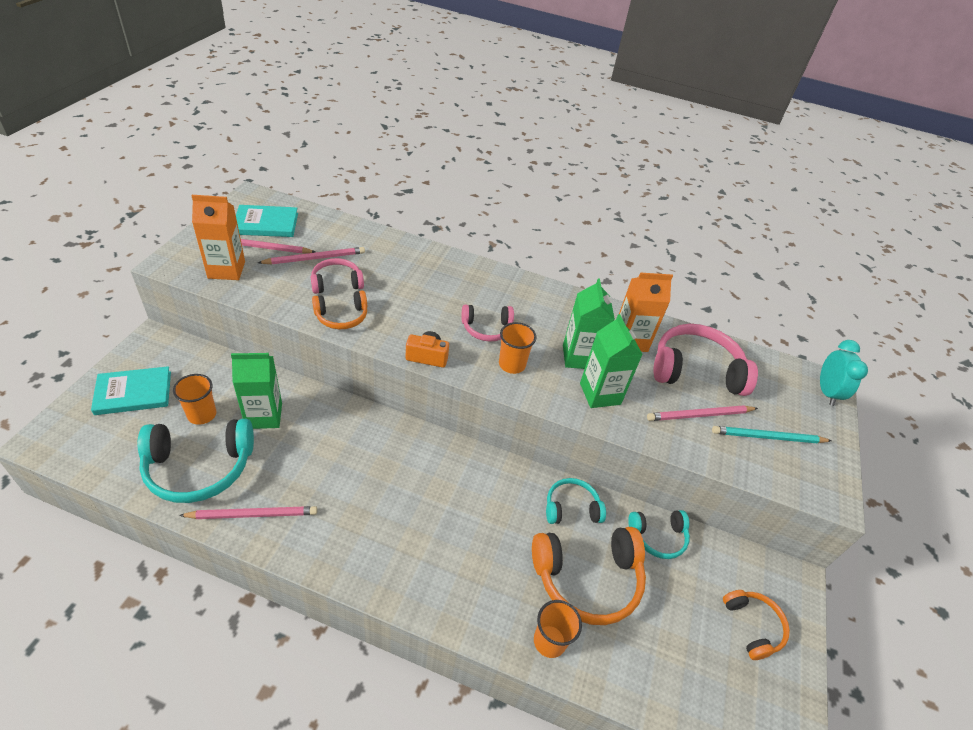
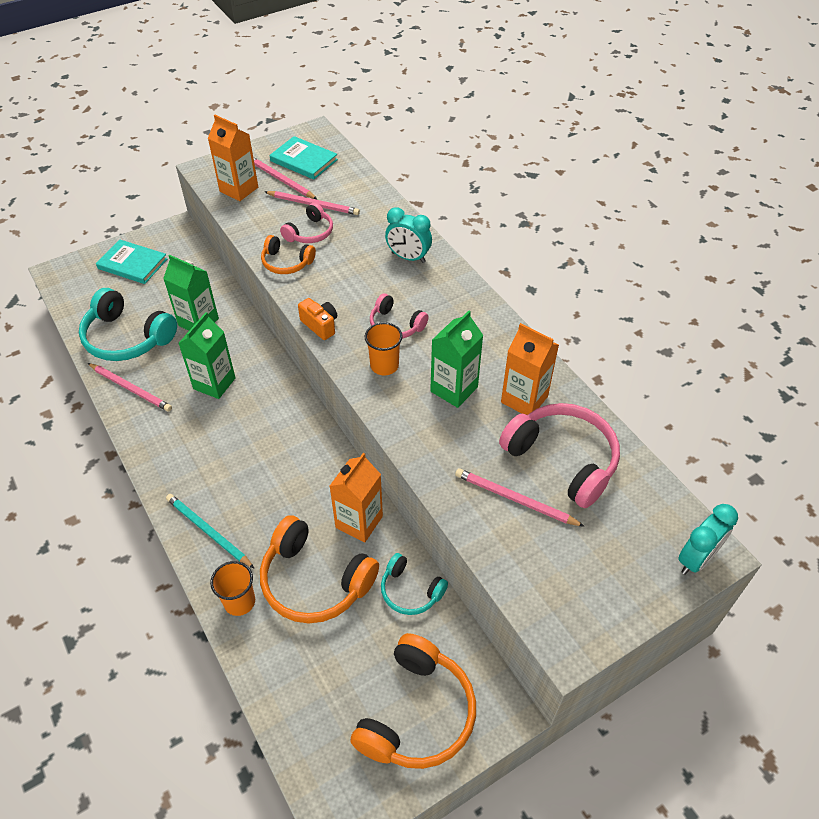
camera: 45 degrees right, 5 degrees up
(202, 414) = (160, 300): orange cup -> none
(336, 283) = (310, 232): pink headphones -> pink headphones turned 105 degrees clockwise
(441, 271) = (408, 257): none -> turquoise clock
(571, 508) = (359, 522): turquoise headphones -> orange carton
(600, 394) = (437, 429): green carton -> green carton (214, 383)
(752, 626) = (416, 713): orange headphones -> orange headphones, size x1.77
(768, 437) = (565, 557): turquoise pencil -> turquoise pencil (208, 531)

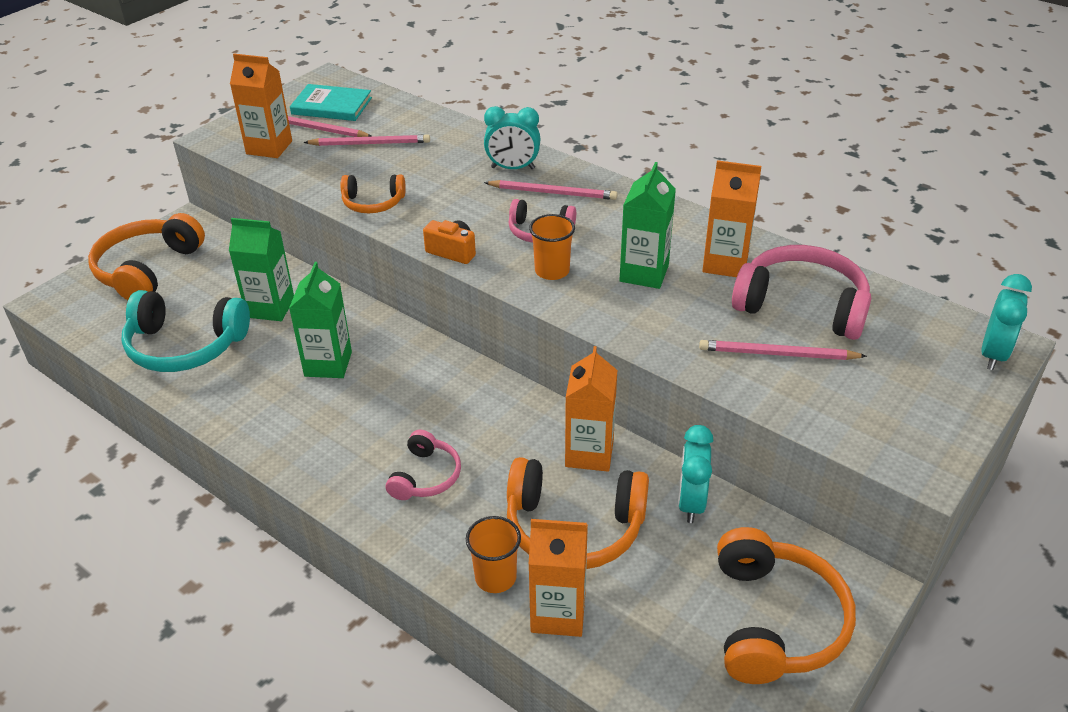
camera: 20 degrees left, 10 degrees down
(131, 389) = (221, 397): pink pencil -> pink pencil (553, 193)
(132, 264) = (148, 269): turquoise book -> orange headphones
(208, 531) = (411, 516): turquoise pencil -> none
(267, 647) = (558, 613): none -> orange carton
(310, 232) = (383, 170): pink headphones -> pink headphones (425, 476)
(410, 591) = (691, 503): turquoise headphones -> turquoise clock

